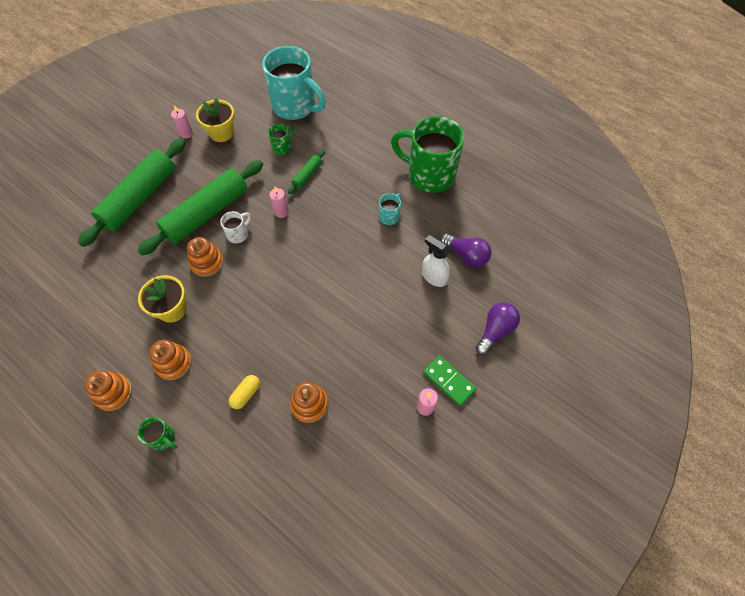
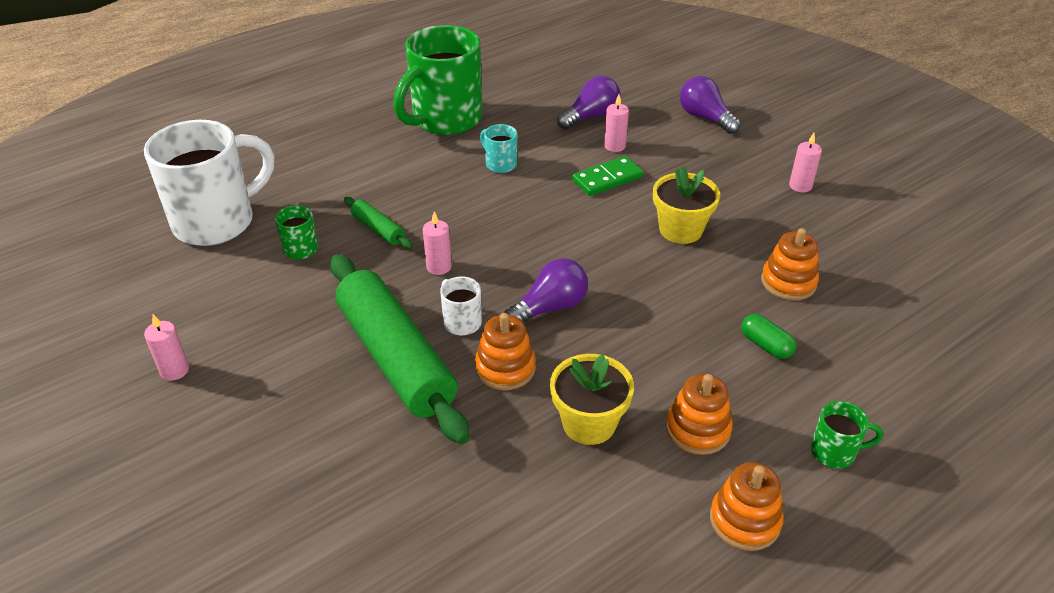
camera: 75 degrees left, 20 degrees down
(139, 198) = (302, 457): green rolling pin -> none
(163, 438) = (834, 452): green mug -> green mug turned 45 degrees clockwise
(221, 133) = (210, 319): yellow flower pot -> yellow flower pot (680, 230)
(246, 394) = (766, 345): yellow capsule -> green capsule
(258, 273) = (550, 307): none -> purple light bulb
(295, 107) = (217, 222): turquoise mug -> white mug
(434, 277) = (614, 146): white spray bottle -> pink candle
(449, 381) = (767, 162): green domino -> green domino (607, 179)

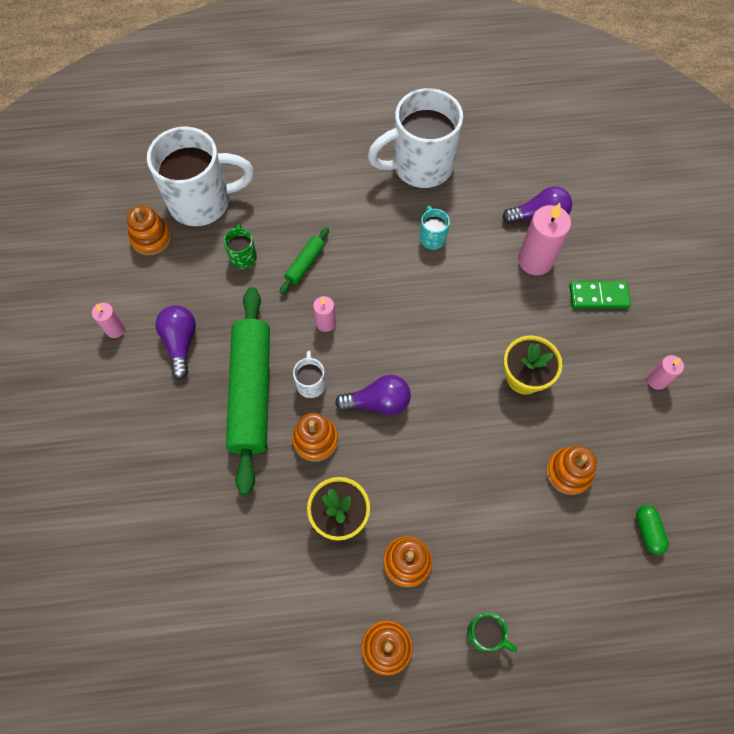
camera: 30 degrees right, 25 degrees up
(171, 273) = (151, 238): none -> orange stacking toy
(378, 229) = (305, 264): green rolling pin -> green rolling pin turned 45 degrees clockwise
(445, 120) = (420, 166): green mug -> white mug
(607, 179) = (504, 294): green domino -> green domino (598, 296)
(614, 146) = (535, 260): pink candle -> pink candle, size x1.84
(705, 118) = (635, 263): purple light bulb -> purple light bulb (180, 343)
(766, 345) = (506, 520): green capsule -> green capsule (648, 531)

